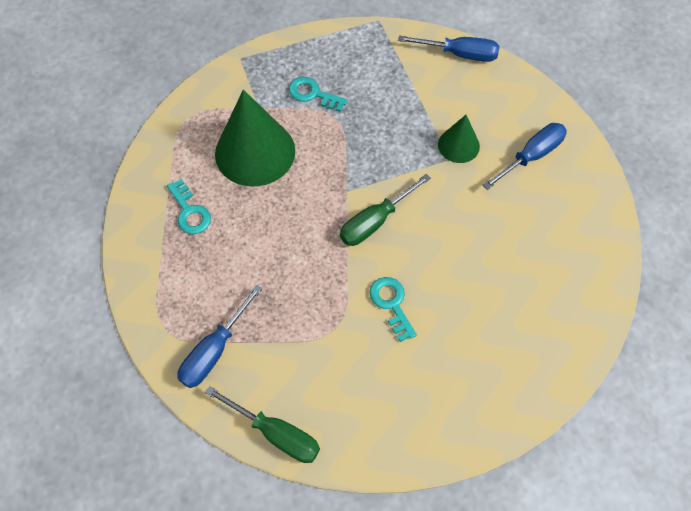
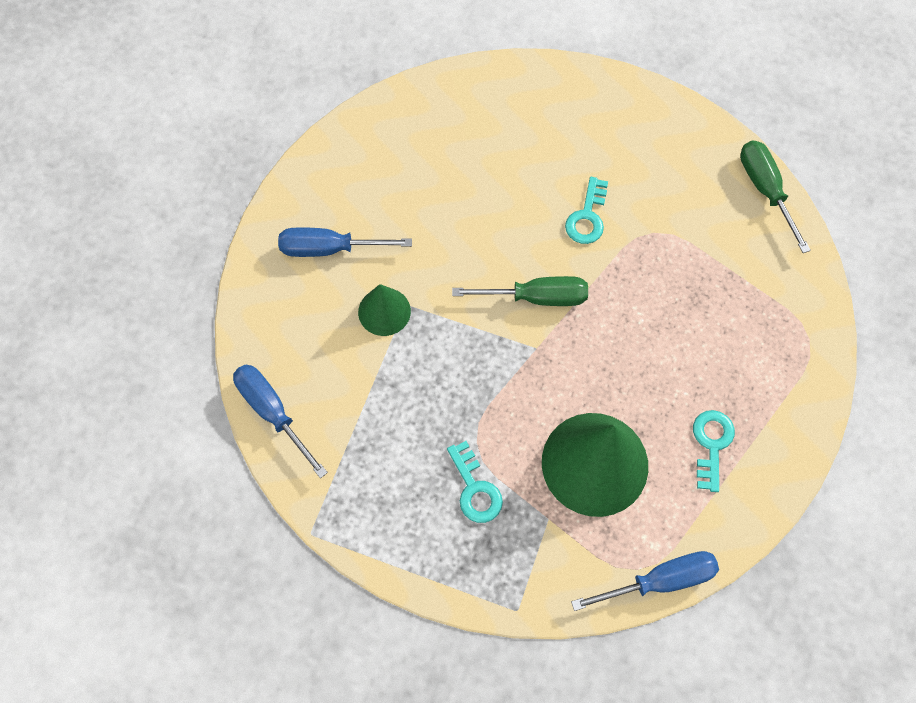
camera: 140 degrees left, 5 degrees up
(214, 351) = (775, 289): blue screwdriver -> blue screwdriver (661, 580)

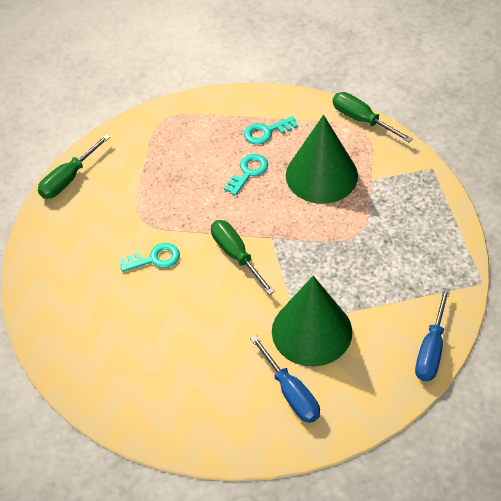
camera: 120 degrees left, 15 degrees down
(384, 311) = (312, 331): green cone -> green cone, size x1.91
(475, 489) = (384, 220): turquoise key -> turquoise key (248, 172)
(661, 580) = (361, 119): blue screwdriver -> green screwdriver

